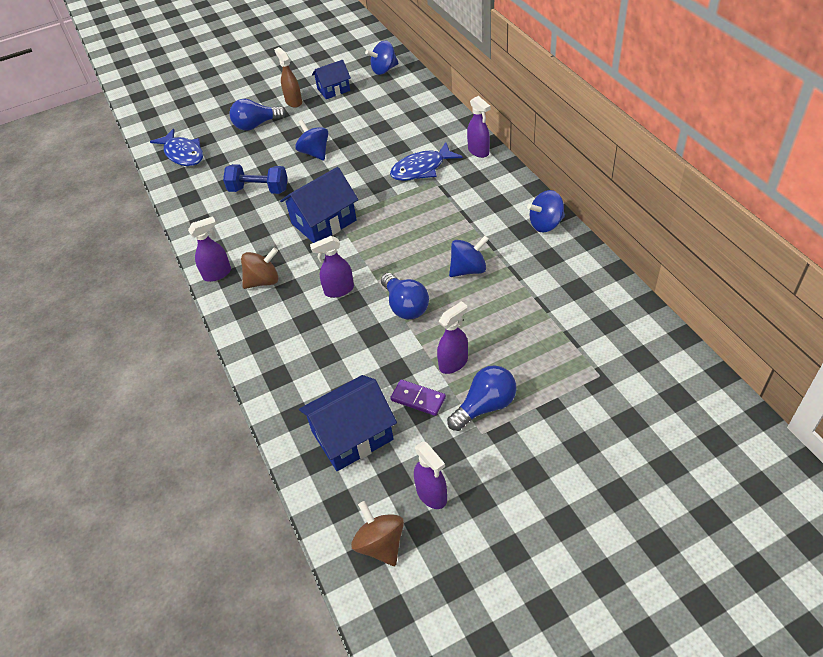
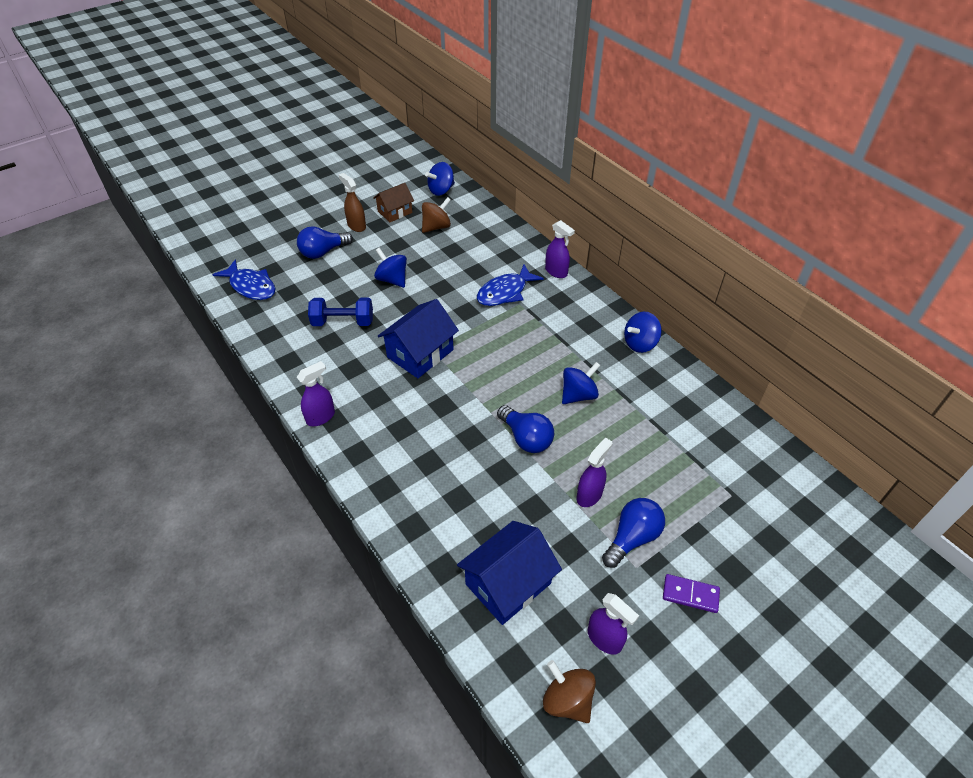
camera: 15 degrees left, 0 degrees up
(263, 281) = (372, 421): brown spinning top -> brown spinning top (436, 227)
(333, 89) = (395, 212): blue house -> brown house
(339, 290) = (454, 426): purple spray bottle -> none
(418, 399) = (564, 536): purple domino -> purple domino (690, 594)

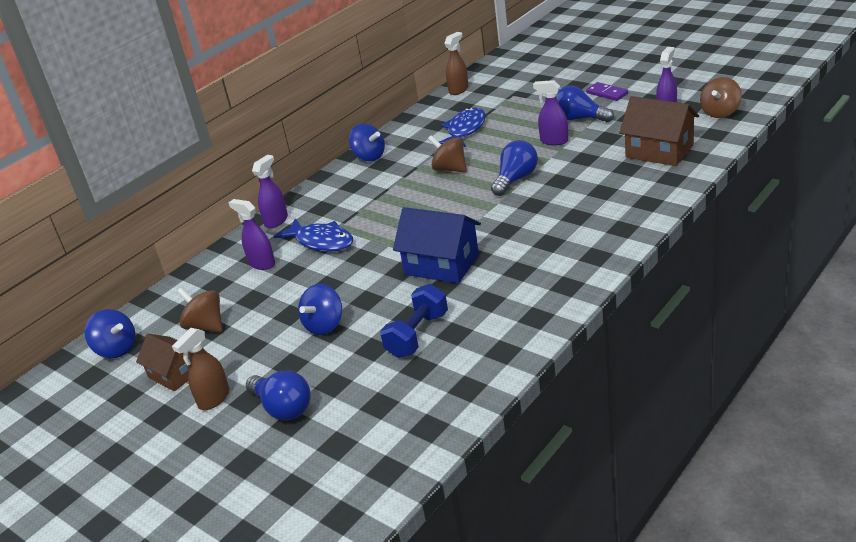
camera: 100 degrees left, 15 degrees down
(251, 286) = (381, 449): blue fish -> blue fish (465, 130)
(321, 417) = (569, 294): purple spray bottle -> purple spray bottle (261, 263)
(343, 322) = (417, 335): blue dumbbell -> blue dumbbell turned 45 degrees clockwise
(508, 583) = (659, 151): blue house -> brown house
(578, 395) = (450, 169): blue spinning top -> brown spinning top
(690, 594) = (607, 93): purple domino -> purple domino turned 45 degrees counterclockwise
(772, 448) = (458, 90): none -> brown spray bottle

